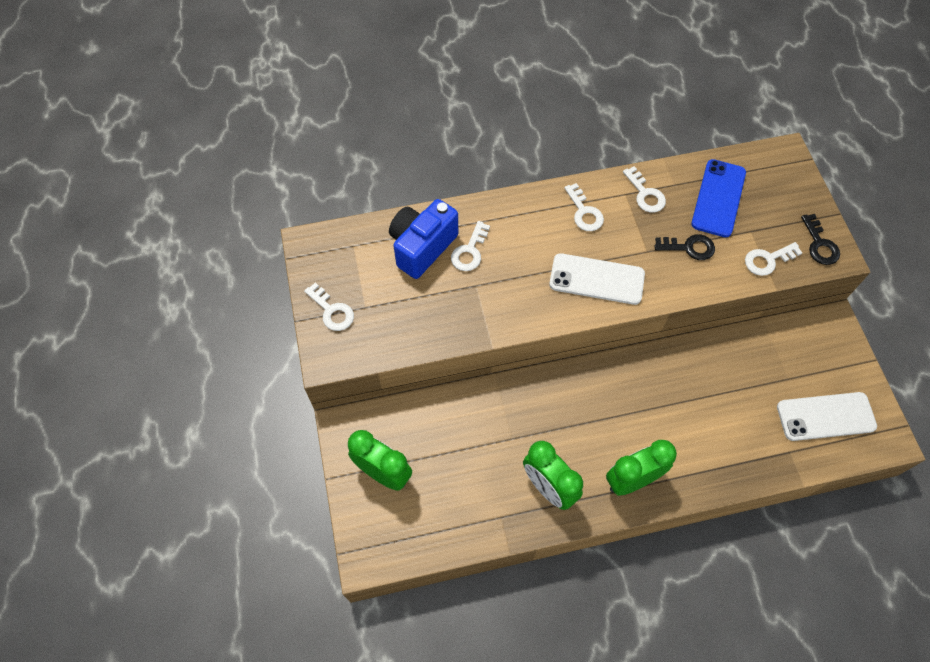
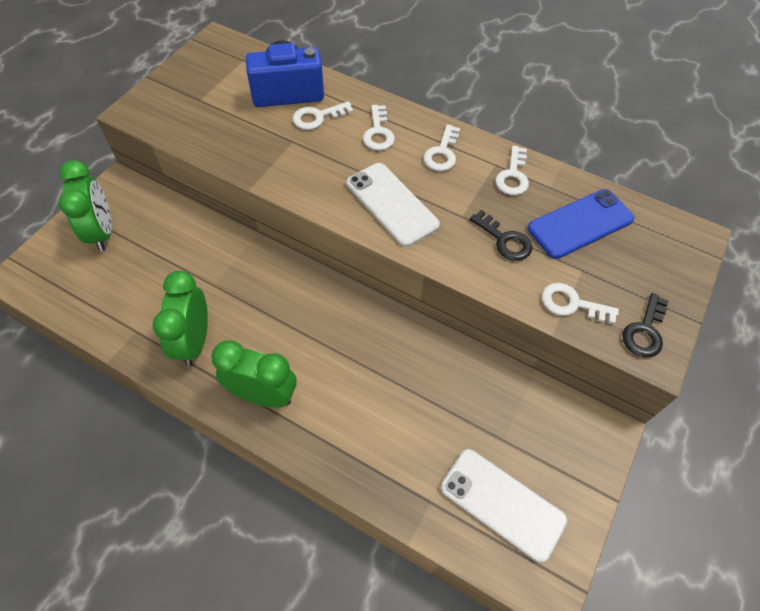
camera: 40 degrees right, 5 degrees down
(332, 311) = (175, 86): white key -> white key (378, 132)

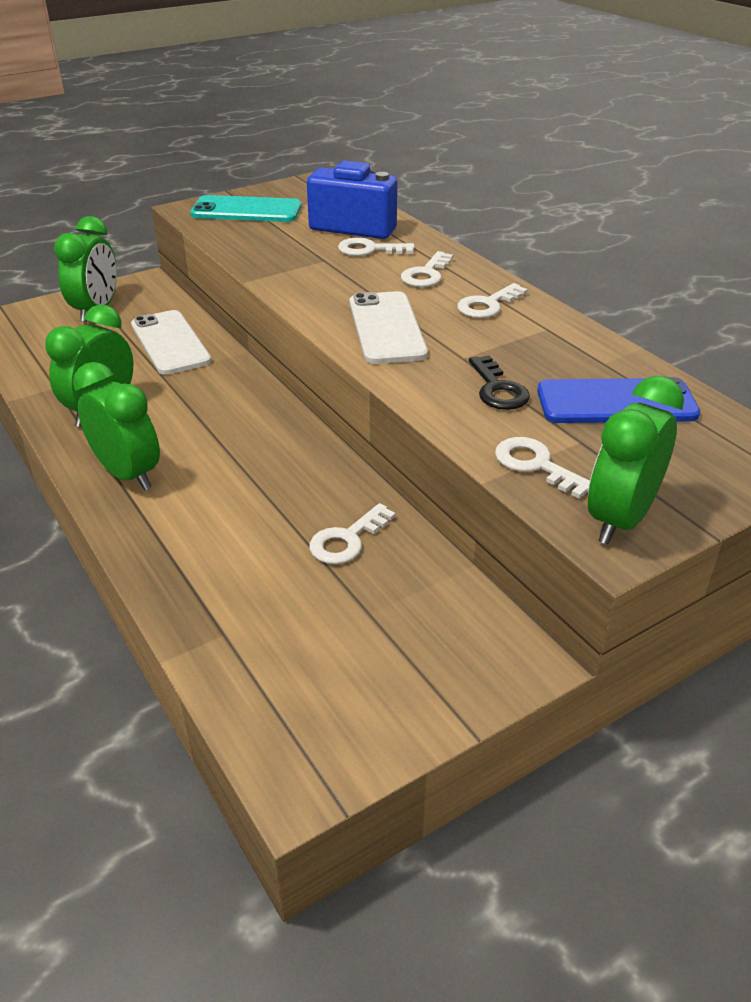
camera: 30 degrees right, 20 degrees down
(185, 98) = (246, 210): none -> turquoise phone
(502, 504) = (312, 673): white phone -> white phone (170, 343)
(513, 176) = (561, 342): white key -> white key (347, 540)
(645, 331) = (620, 519): black key -> green clock

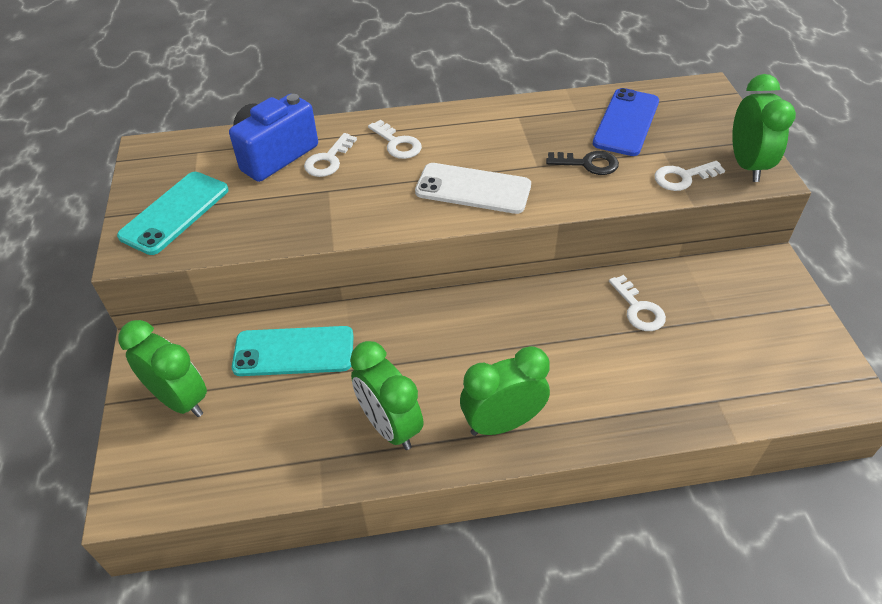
camera: 65 degrees left, 10 degrees up
(170, 343) = (294, 352): white phone -> turquoise phone
(488, 305) = (468, 130): white key -> none
(620, 519) = (747, 165): green clock -> green clock turned 150 degrees counterclockwise

